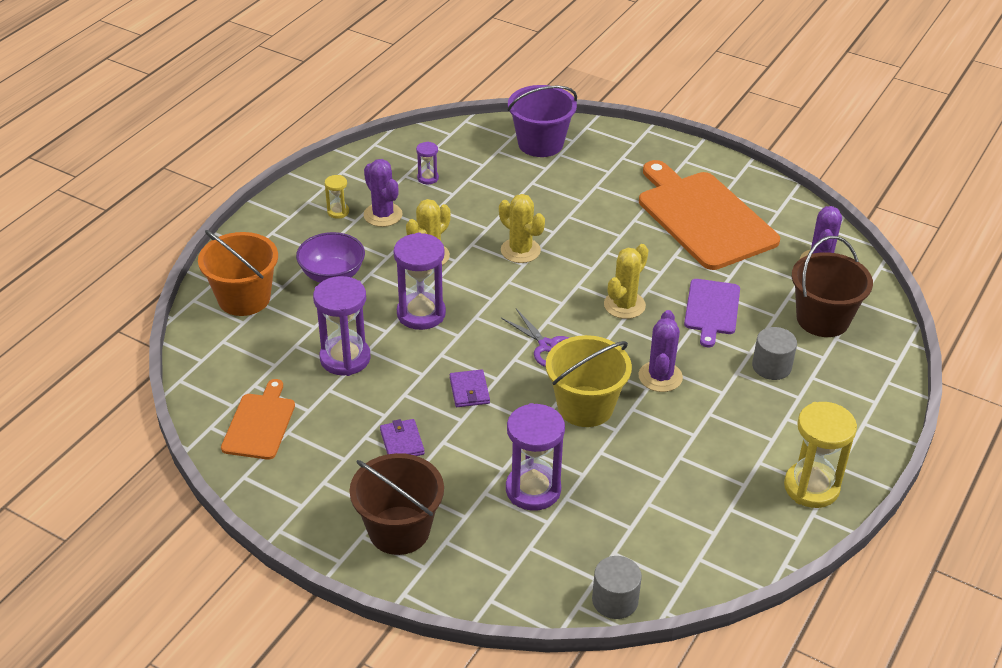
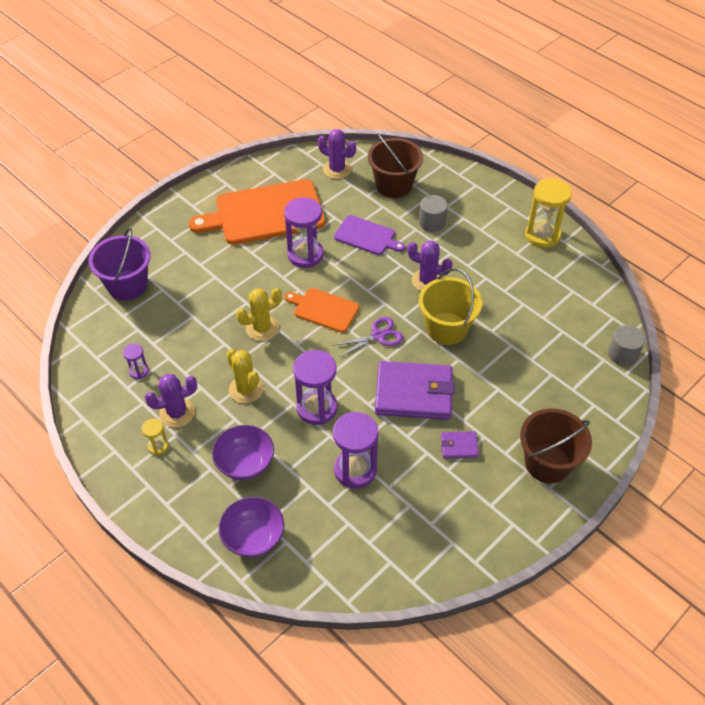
camera: 75 degrees left, 10 degrees up
(244, 298) = (253, 537): orange bucket -> purple bowl
(260, 424) = (417, 543): orange cutting board -> orange cutting board (324, 309)
(469, 390) = (413, 393): purple wallet -> purple wallet, size x2.20
(533, 490) = (521, 376): purple hourglass -> purple hourglass (305, 255)
(624, 305) = (347, 281): yellow cactus -> none

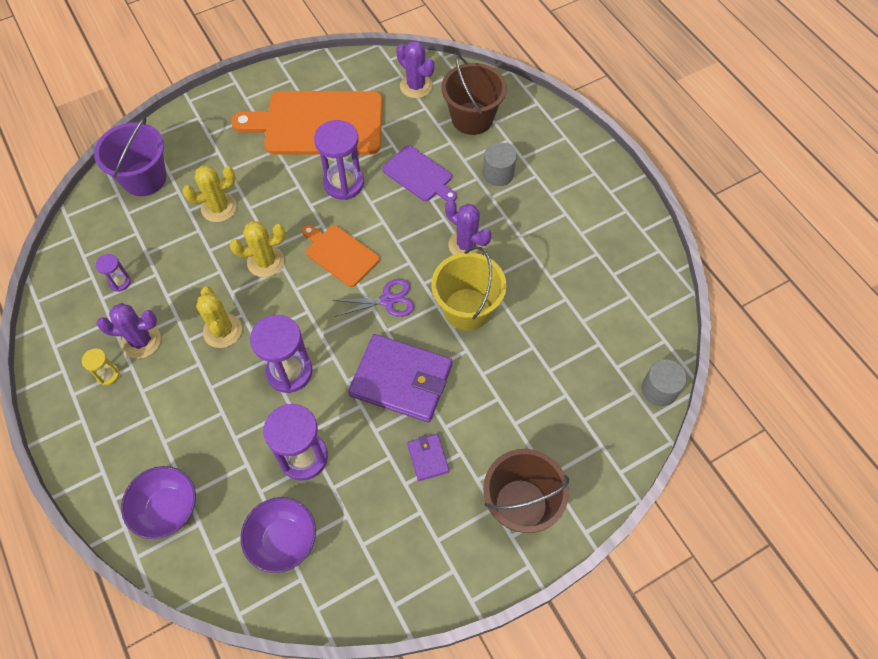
camera: 15 degrees right, 10 degrees up
(204, 295) = (219, 208): none -> yellow cactus
(245, 463) = (190, 419): purple bowl -> purple bowl (283, 540)
(459, 446) = (428, 458): purple wallet -> purple wallet turned 60 degrees clockwise
(542, 235) = (620, 217): yellow hourglass -> none

